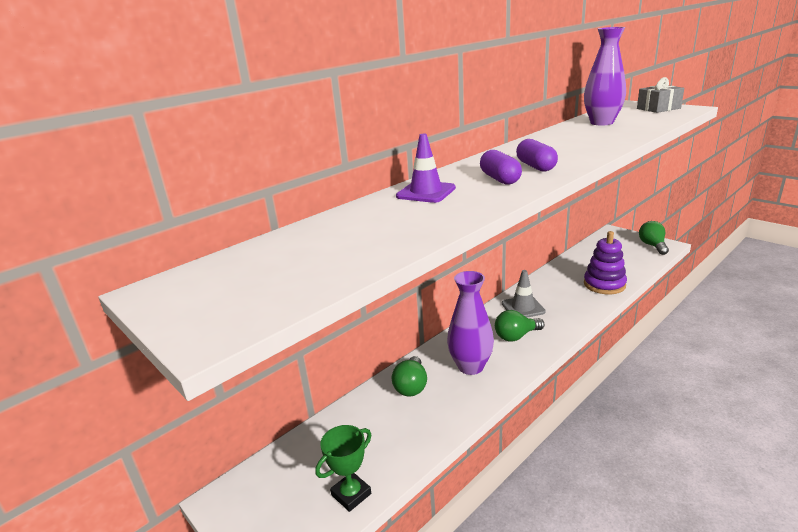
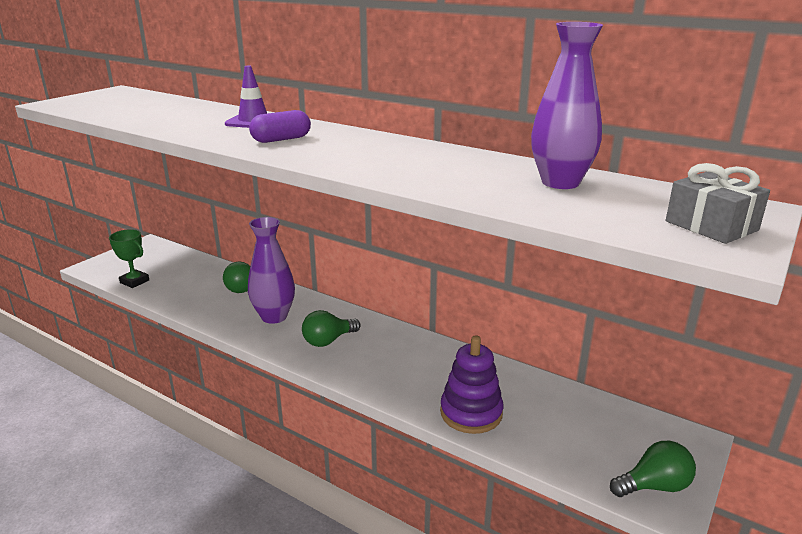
camera: 75 degrees right, 0 degrees up
(516, 336) = (328, 341): green light bulb -> green light bulb turned 90 degrees counterclockwise
(523, 308) = (391, 344): grey traffic cone -> none
(535, 166) = (321, 150): purple capsule -> none

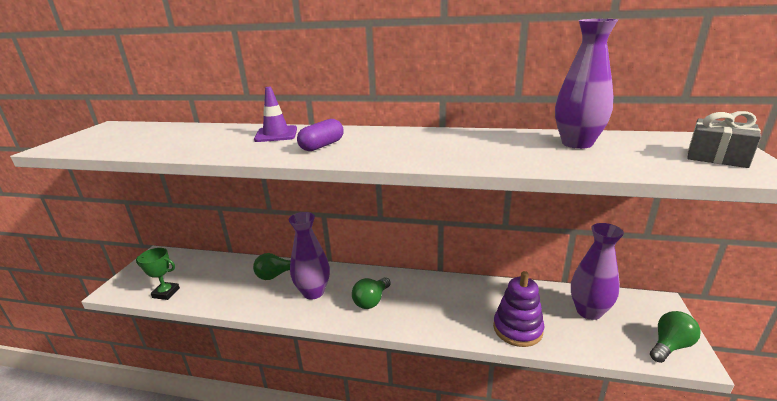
camera: 20 degrees left, 0 degrees up
(580, 421) = (588, 311): none -> purple vase

